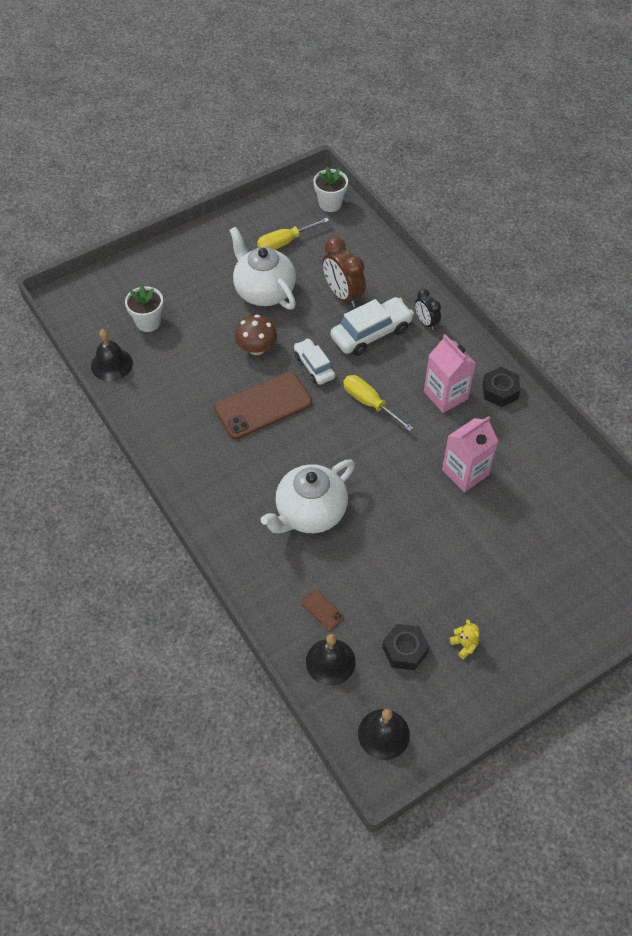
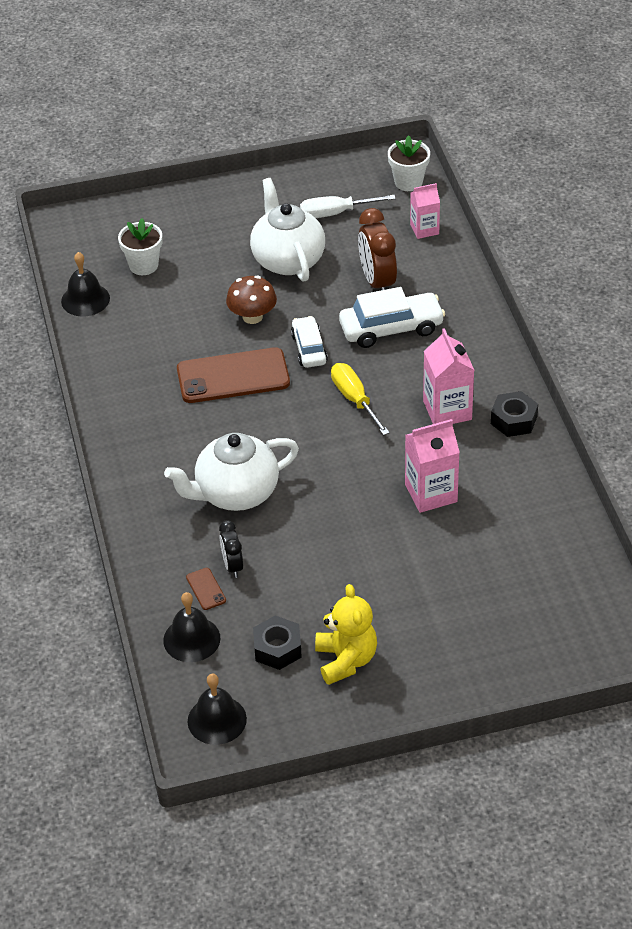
camera: 20 degrees right, 10 degrees down
(285, 242) = (336, 213): yellow screwdriver -> white screwdriver
(360, 241) = (424, 229): none -> pink carton
(426, 322) = (461, 330): black clock -> black clock (232, 566)
(464, 645) = (346, 660): yellow teddy bear -> yellow teddy bear, size x2.01

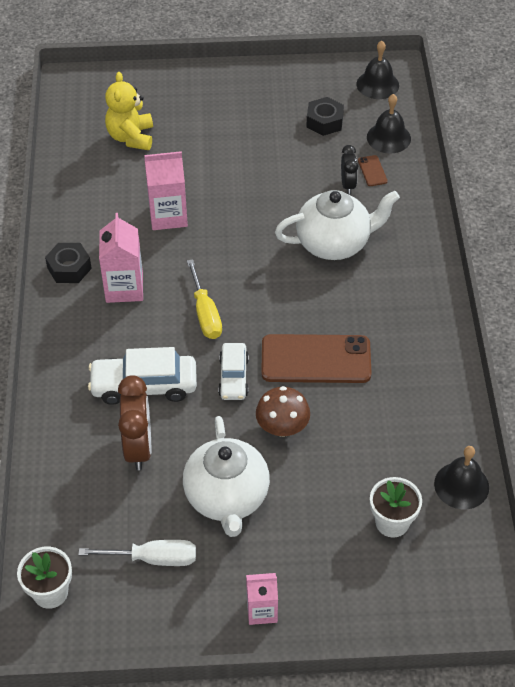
camera: 170 degrees left, 5 degrees up
(346, 660) = (276, 107): yellow teddy bear -> yellow teddy bear (131, 137)
(424, 229) = (60, 512): pink carton -> pink carton (262, 610)

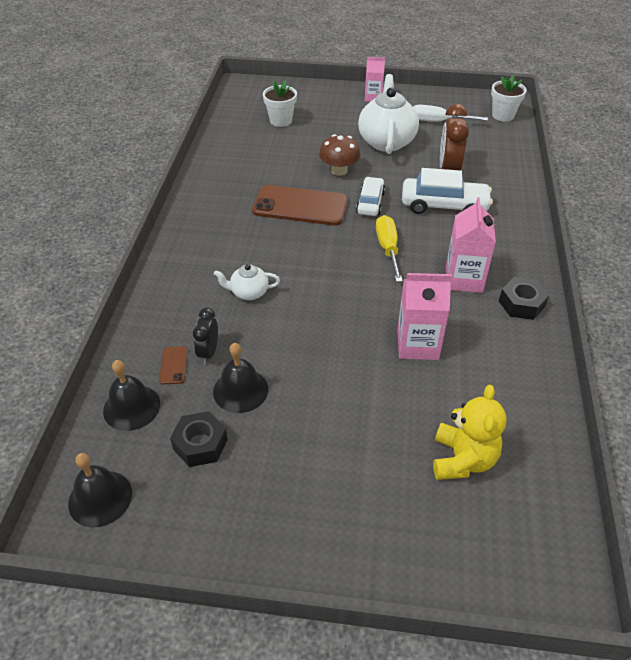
camera: 170 degrees left, 5 degrees down
(334, 243) = (248, 293): white teapot -> white teapot, size x0.50
(461, 485) = (227, 131): black bell -> black bell (240, 390)

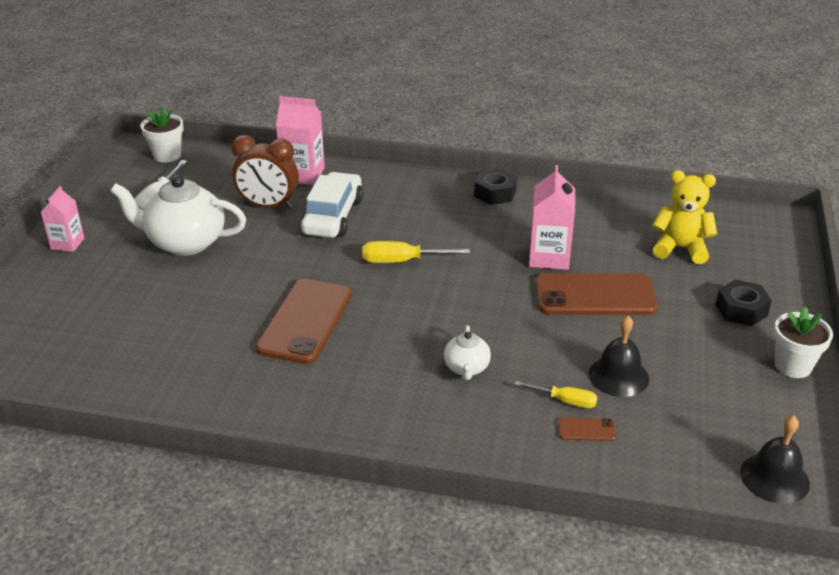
camera: 85 degrees left, 10 degrees down
(131, 407) = (652, 462): black bell -> none
(200, 444) = (693, 405): black nut -> black nut (741, 310)
(208, 352) = (565, 401): black clock -> yellow screwdriver
(281, 120) = (85, 331): white flower pot -> white flower pot (793, 366)
(339, 170) = (237, 285): brown mushroom -> none
(359, 378) = (595, 295): none -> brown phone
(370, 202) = (313, 266): white car -> none
(463, 279) = (457, 219): pink carton -> pink carton (303, 174)

